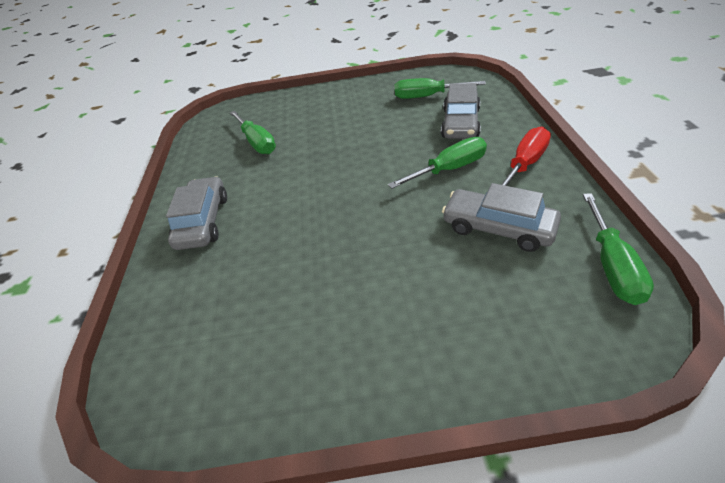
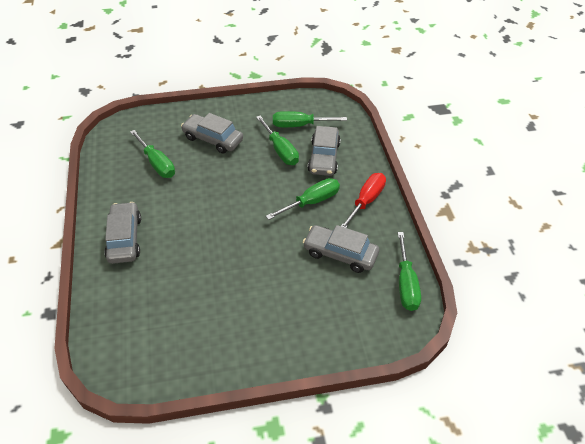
camera: 10 degrees left, 5 degrees up
(324, 116) = (213, 139): none -> grey car
(405, 120) = (280, 150): none -> green screwdriver

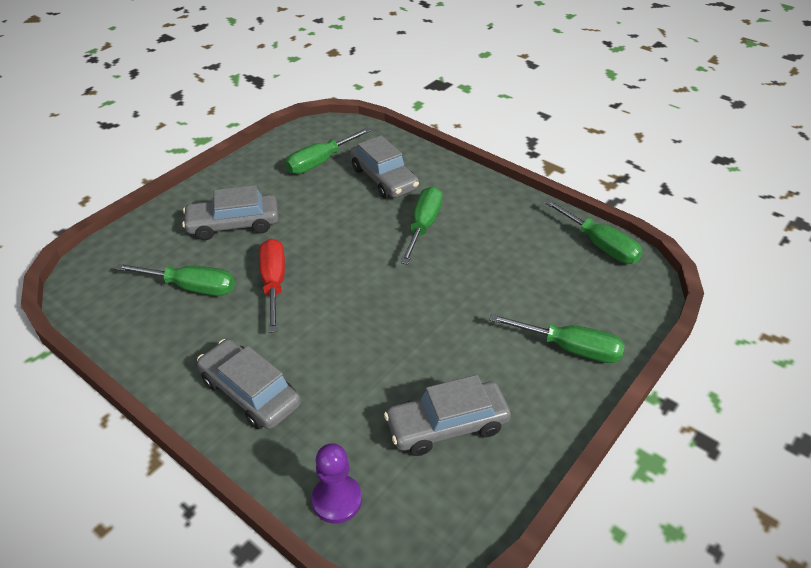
camera: 40 degrees left, 5 degrees down
(103, 320) = (337, 500): none -> purple pawn
(280, 150) = (329, 196): green screwdriver -> green screwdriver (570, 348)
(340, 254) = (510, 256): grey car -> grey car (447, 425)
(366, 201) = (475, 195): red screwdriver -> red screwdriver (274, 283)

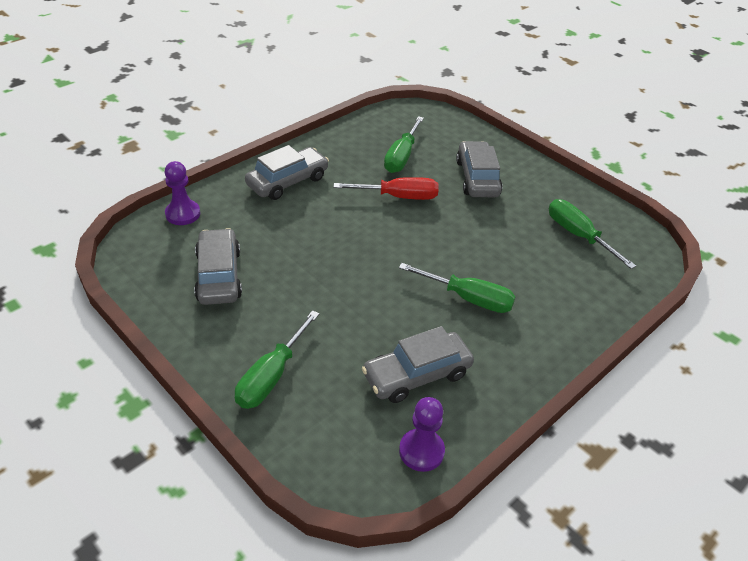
camera: 95 degrees right, 0 degrees up
(384, 179) = (551, 279): grey car -> grey car (416, 374)
(599, 245) = (421, 451): green screwdriver -> purple pawn

